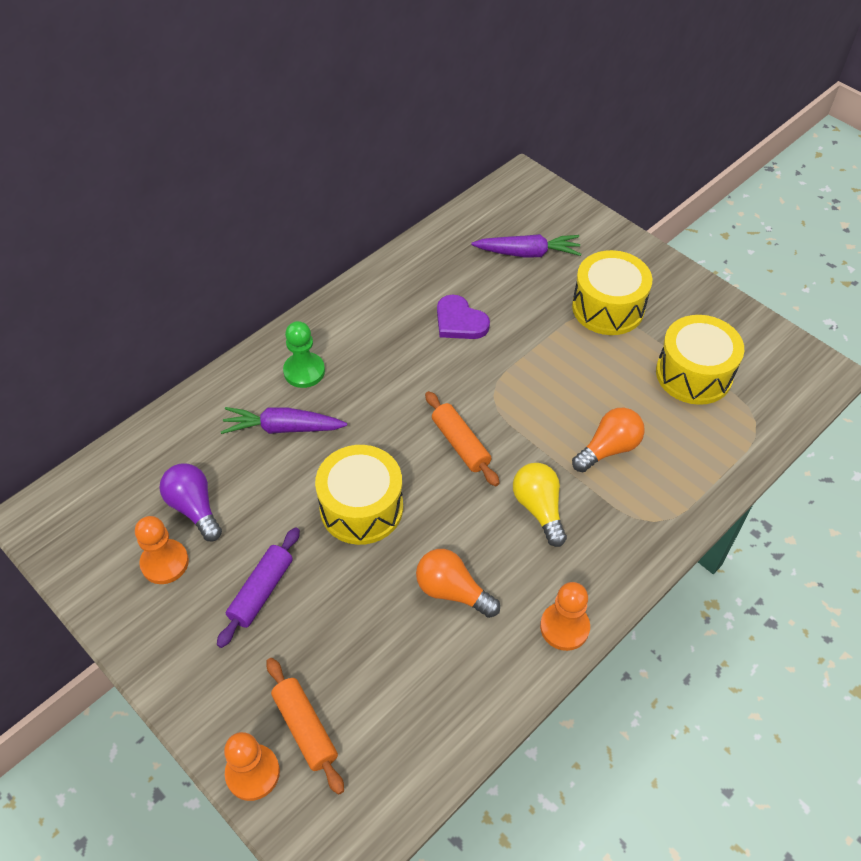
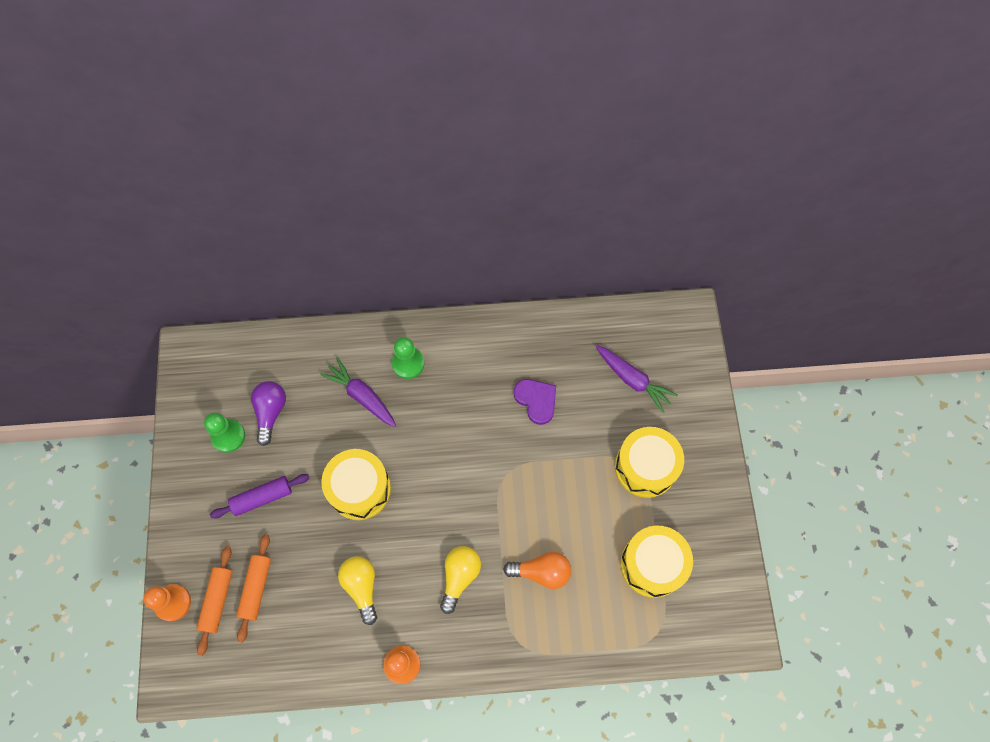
camera: 40 degrees right, 15 degrees up
(165, 563) = (228, 436): orange pawn -> green pawn
(452, 591) = (361, 587): orange light bulb -> yellow light bulb
(459, 321) = (536, 400): purple heart -> purple heart turned 150 degrees clockwise
(460, 444) = (454, 493): orange rolling pin -> orange rolling pin (256, 588)

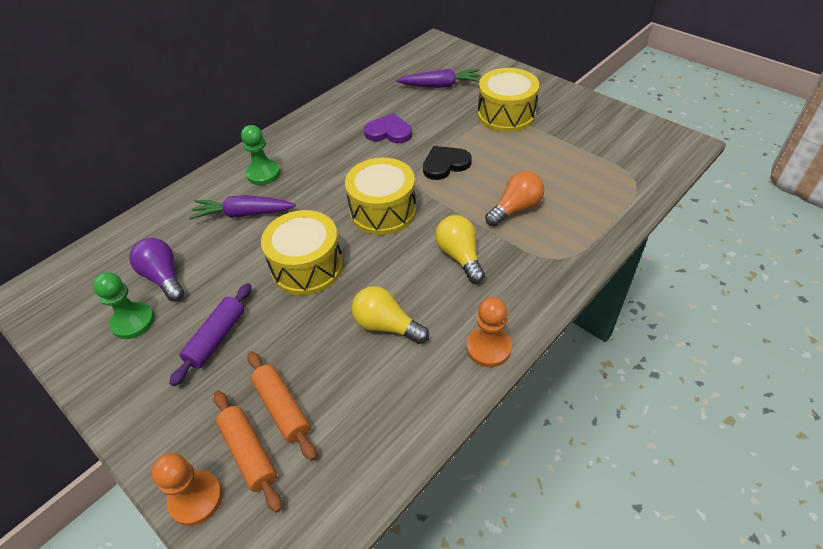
camera: 40 degrees left, 20 degrees down
(540, 478) = (445, 164): none -> black heart
(652, 564) = (580, 152): yellow drum -> yellow drum (383, 211)

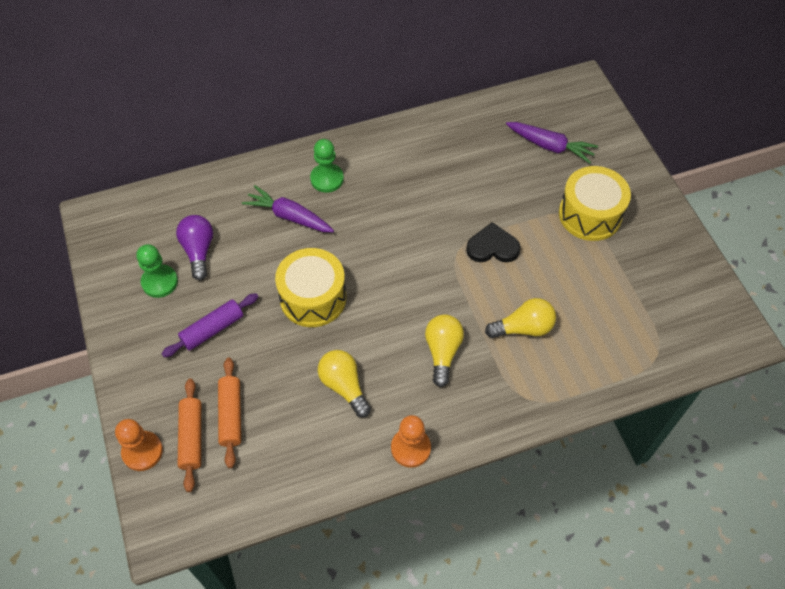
camera: 25 degrees right, 10 degrees up
(383, 211) = (406, 271): yellow drum -> none
(389, 132) = (464, 183): purple heart -> none
(515, 209) = (523, 328): orange light bulb -> yellow light bulb

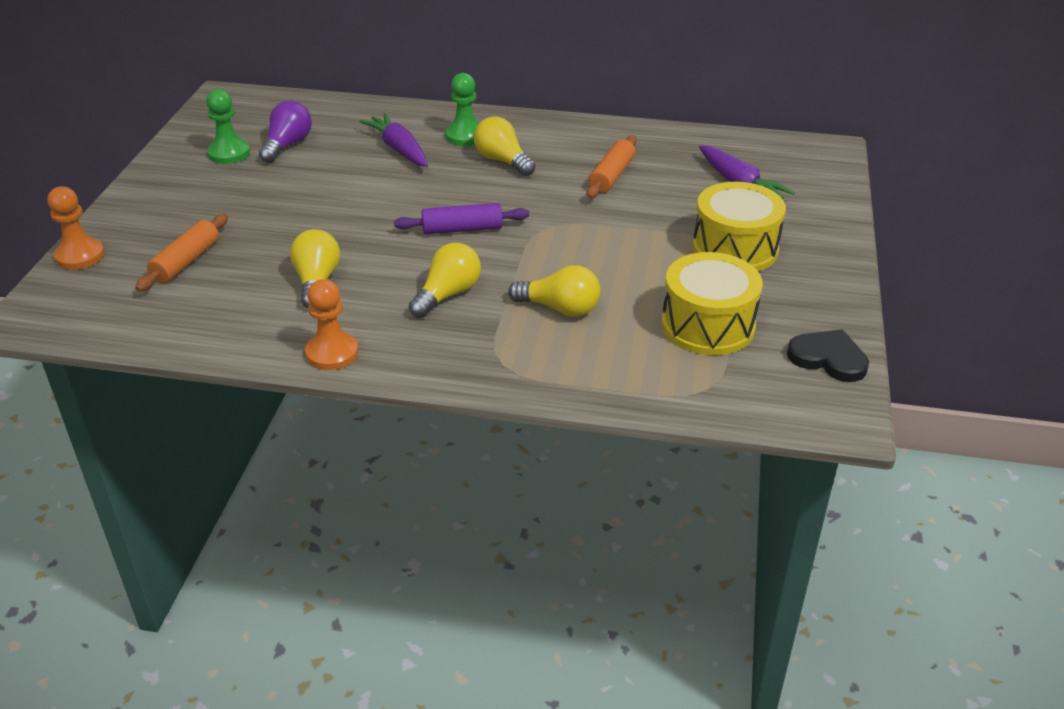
camera: 30 degrees right, 20 degrees down
(192, 437) = (133, 263): orange rolling pin -> orange rolling pin (612, 176)
(212, 329) = (239, 199): purple rolling pin -> purple rolling pin (462, 229)
(313, 298) = (358, 210): yellow drum -> yellow drum (708, 325)
(375, 195) = (502, 161): none -> yellow light bulb
(492, 247) = (590, 236): black heart -> black heart (828, 358)

